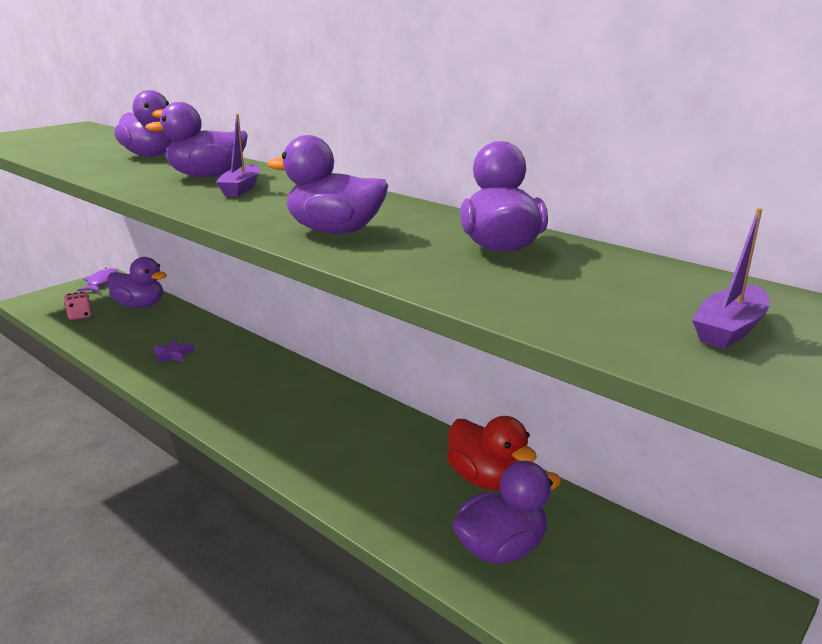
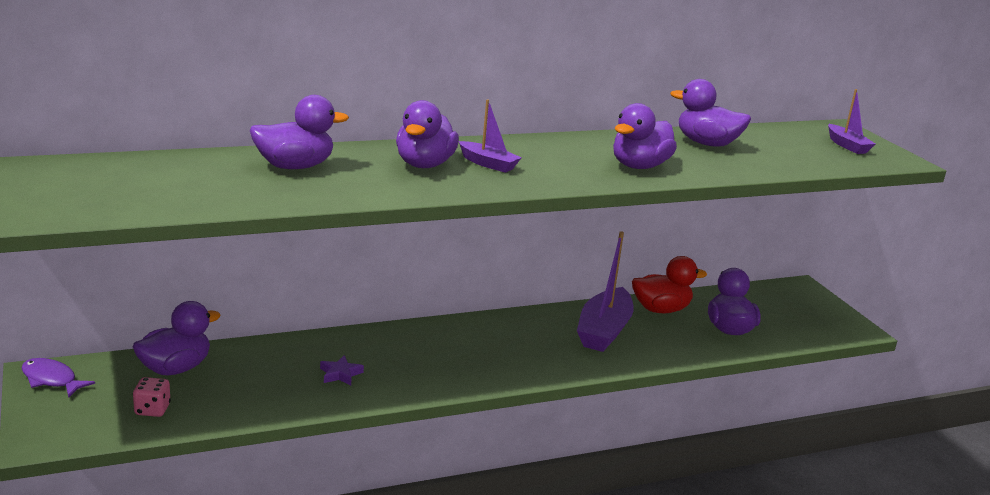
camera: 65 degrees left, 0 degrees up
(383, 453) = (604, 331): none -> purple boat

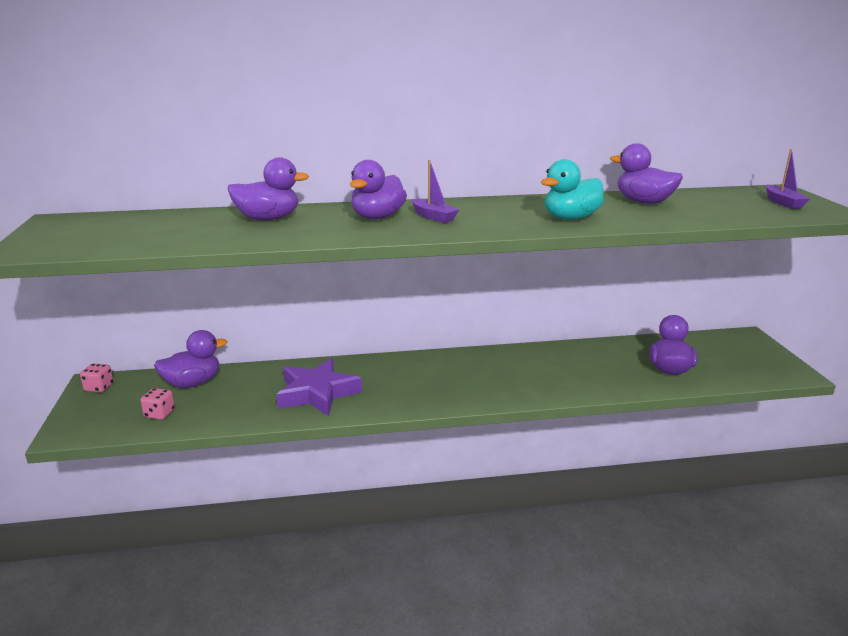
camera: 15 degrees right, 0 degrees up
(51, 380) = (99, 388): purple fish -> pink dice
(340, 374) = (317, 393): purple star -> purple star, size x2.35
(604, 331) = (553, 367): purple boat -> none
(639, 166) = (570, 218): purple duck -> turquoise duck
(660, 309) = (610, 351): red duck -> none

